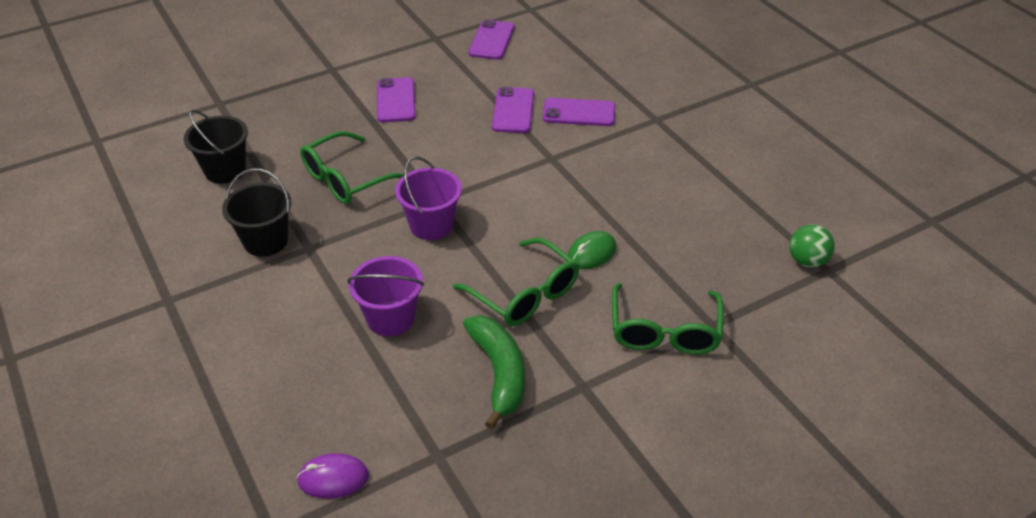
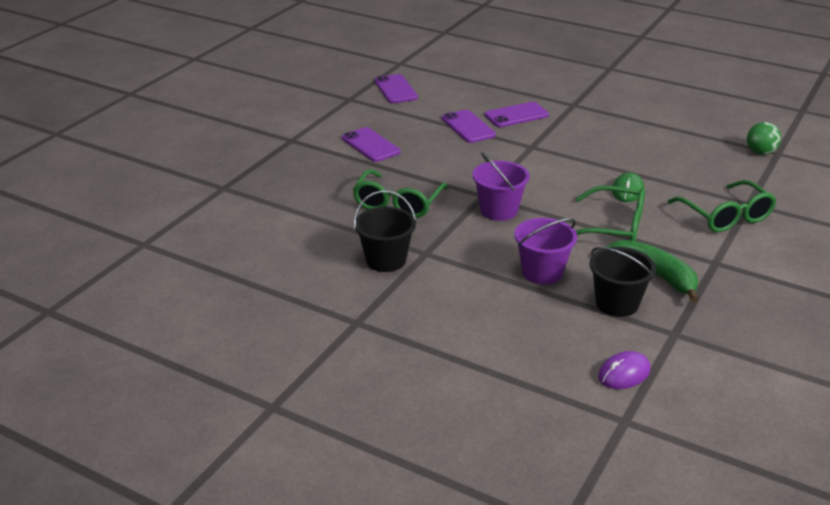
camera: 30 degrees left, 10 degrees down
(225, 170) = (290, 228): black bucket -> black bucket (617, 303)

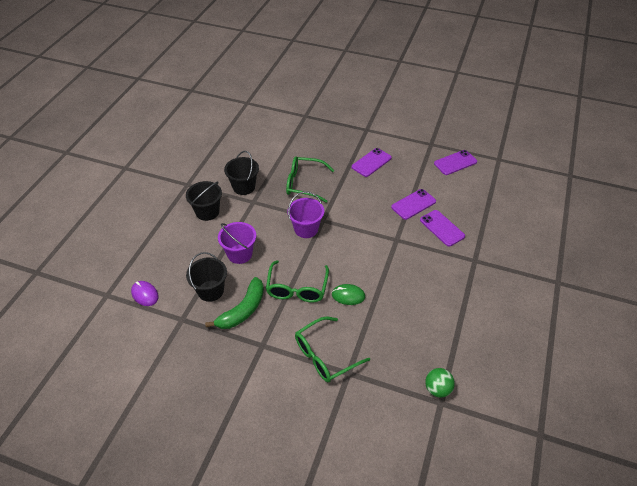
camera: 80 degrees right, 15 degrees up
(438, 301) = (207, 212): none -> black bucket

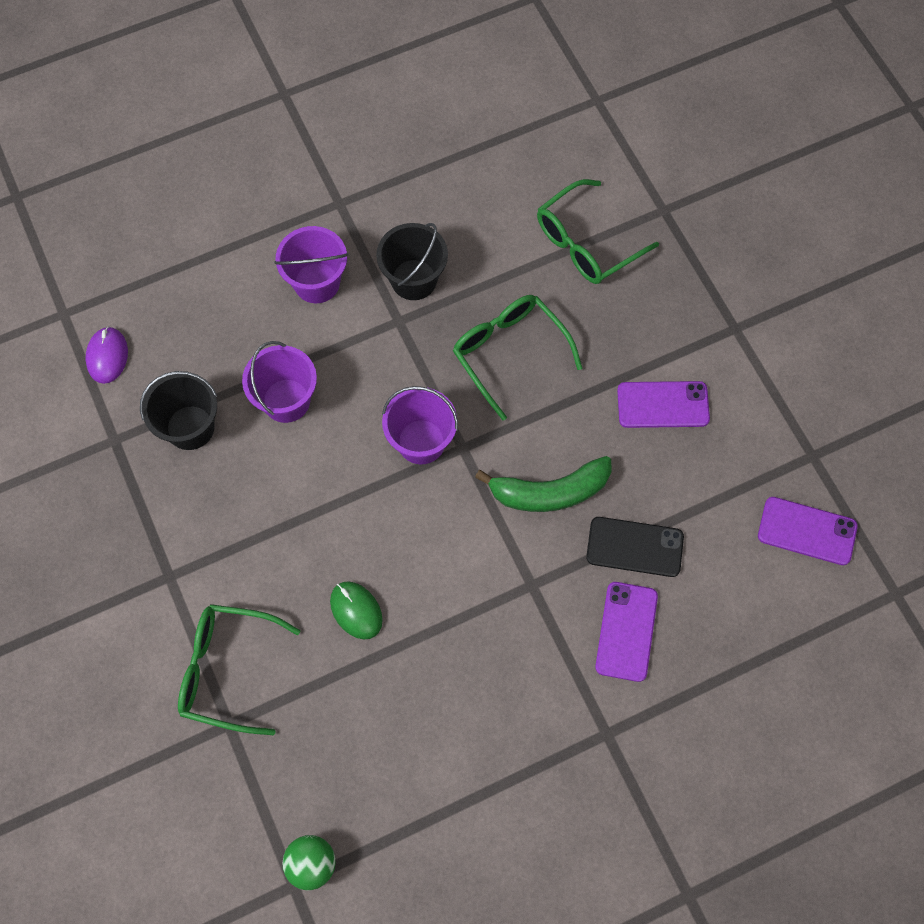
camera: 45 degrees right, 20 degrees up
(207, 212) = (317, 283): black bucket -> purple bucket
(243, 310) = (199, 499): green banana -> green banana (549, 492)
(297, 288) = (301, 532): green glasses -> green glasses (586, 243)
(413, 204) = (634, 547): purple phone -> black phone

